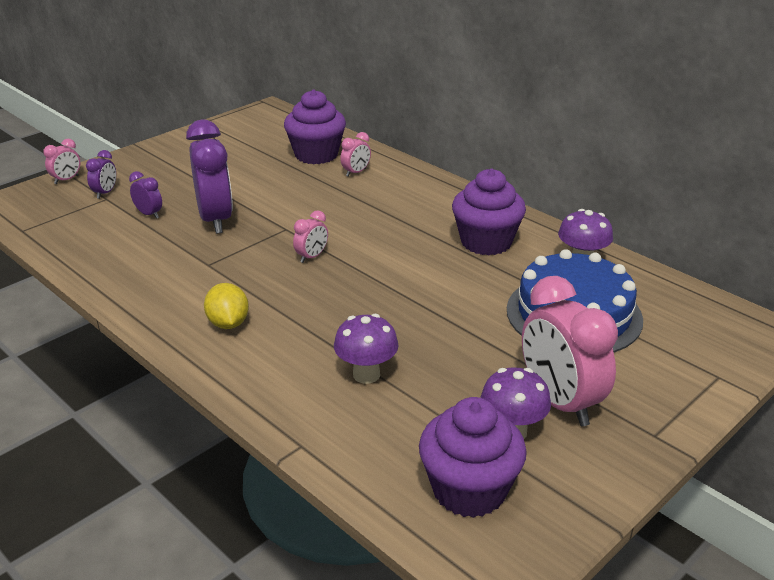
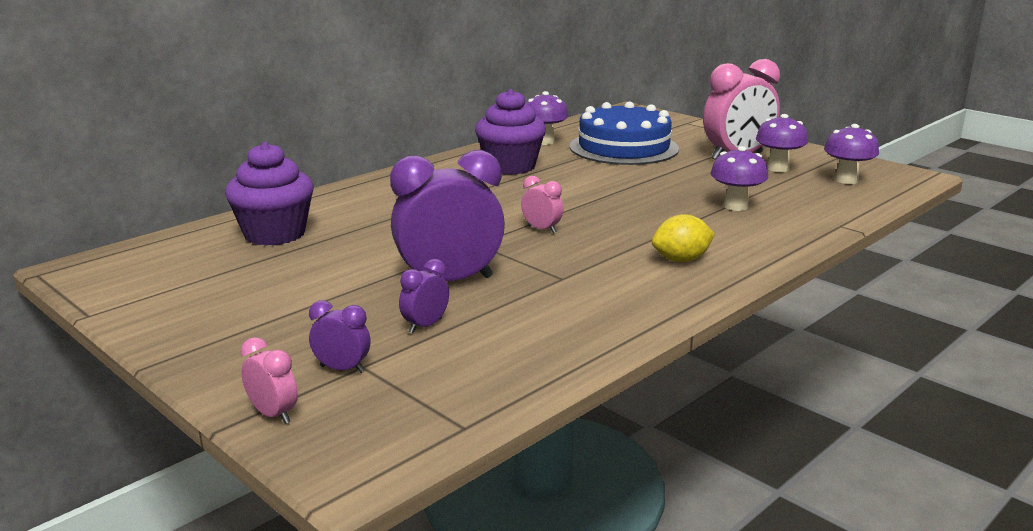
camera: 90 degrees left, 10 degrees down
(356, 172) = (339, 213): pink clock -> none
(469, 490) = (846, 180): purple cupcake -> purple mushroom

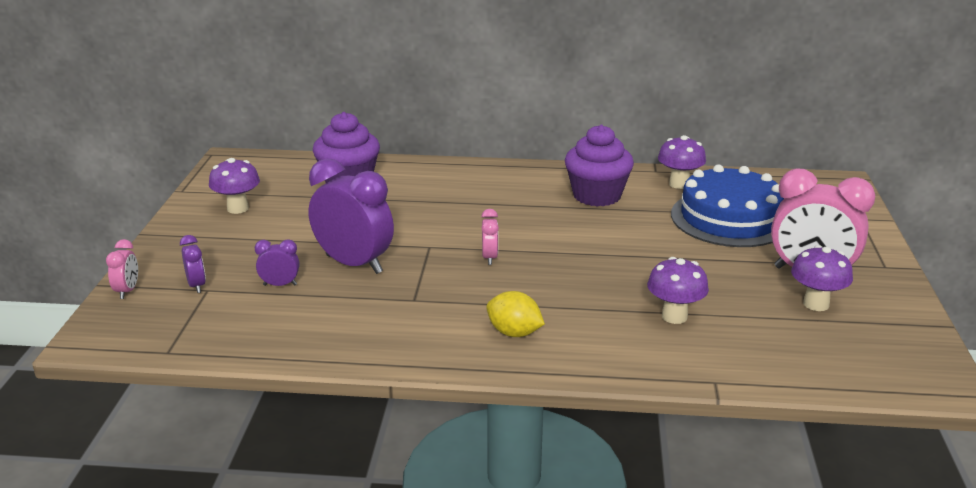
camera: 50 degrees right, 5 degrees up
(846, 180) = (852, 349): purple mushroom -> purple mushroom (238, 208)

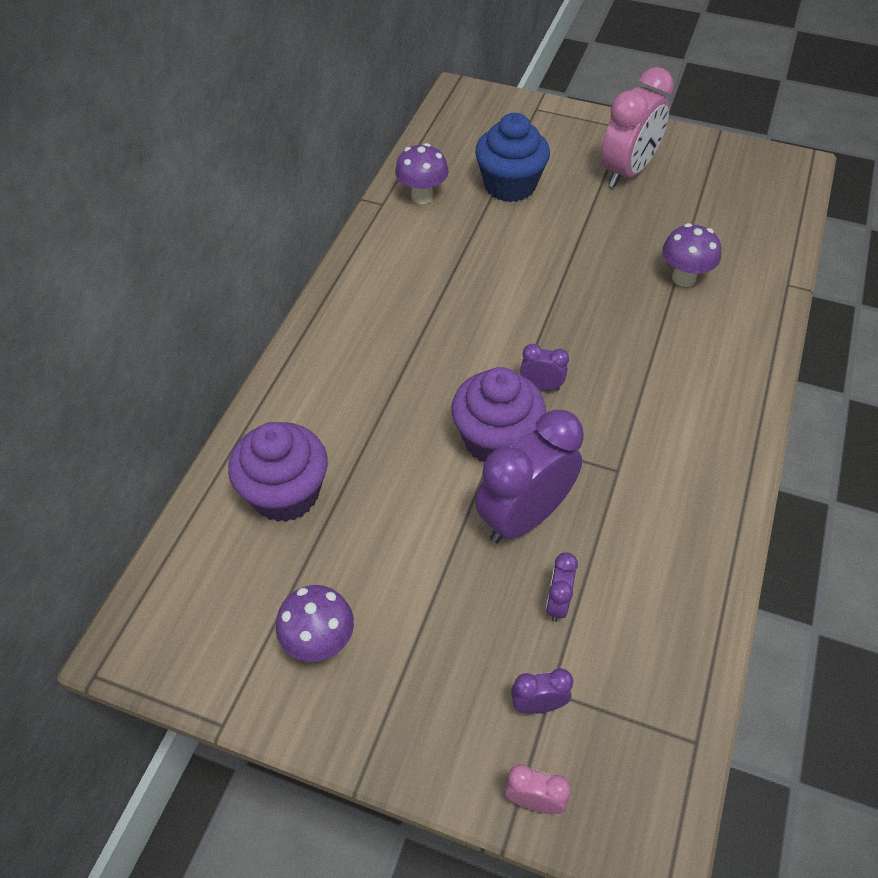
camera: 75 degrees left, 25 degrees up
(490, 258) = (541, 386): pink clock -> purple clock
(514, 333) = (696, 398): yellow lemon -> none
(597, 196) = (424, 264): purple cupcake -> purple cupcake (495, 440)
(730, 218) = (509, 186): blue cake -> blue cupcake
(816, 304) = (677, 187): purple mushroom -> none

